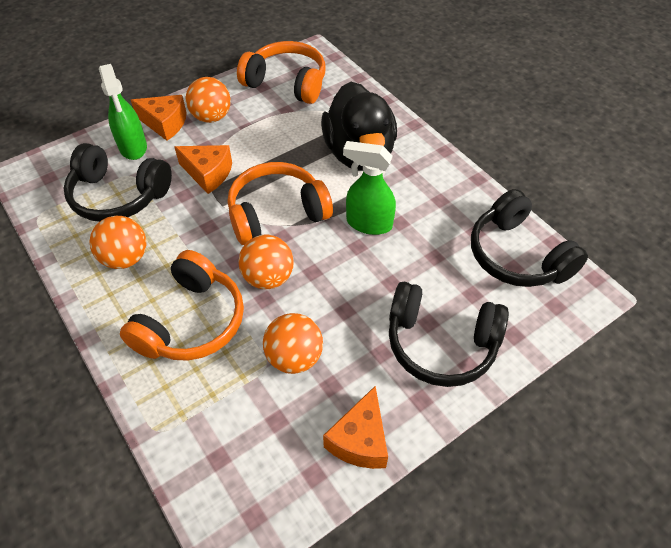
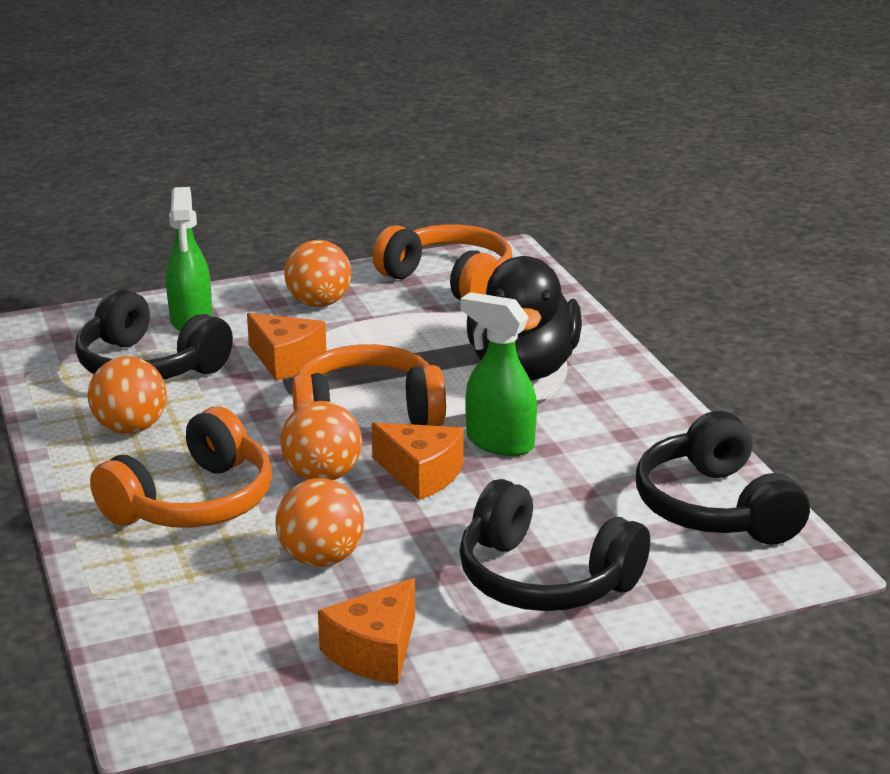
camera: 15 degrees right, 25 degrees down
(165, 123) = (248, 302): orange cheese -> orange cheese (421, 474)

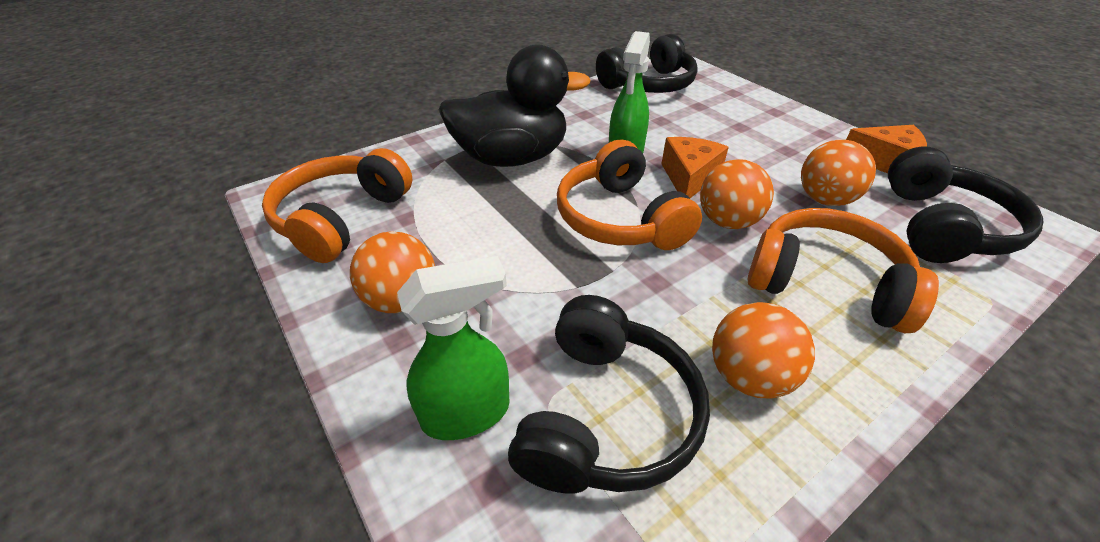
camera: 105 degrees left, 15 degrees up
(286, 360) = (545, 291): orange cheese -> none
(544, 579) = (760, 122): black headphones -> black headphones (942, 227)

